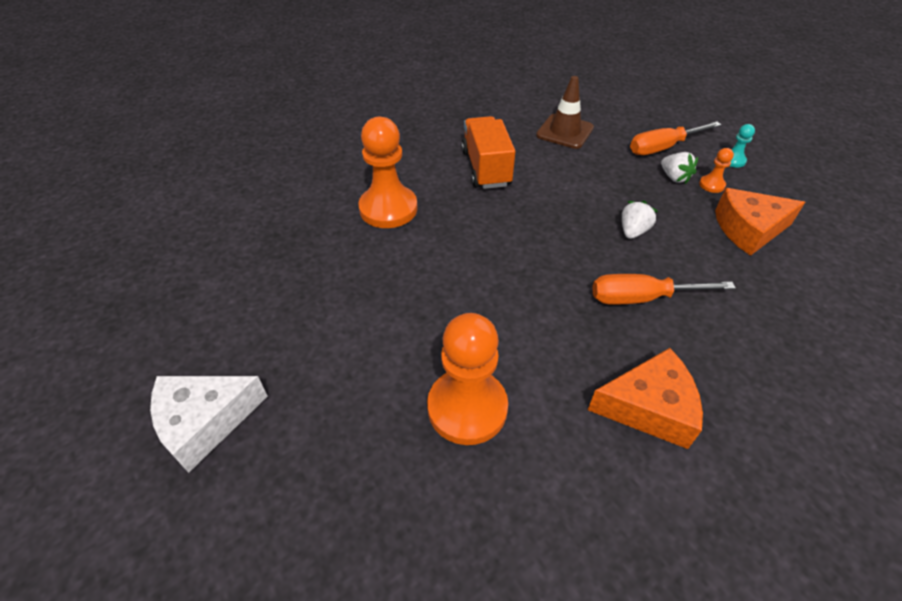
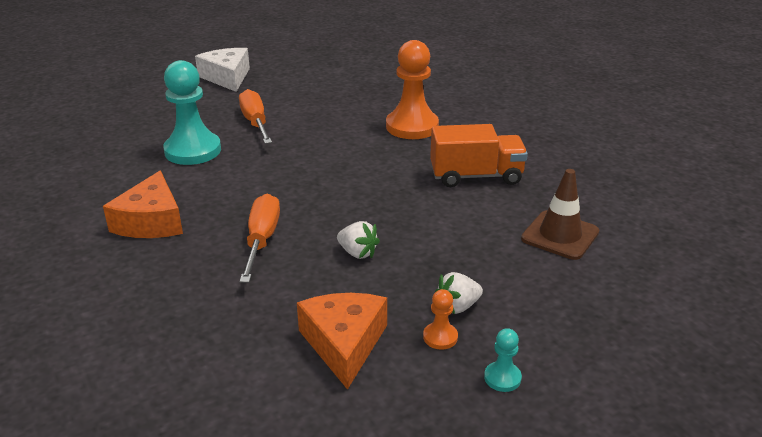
camera: 95 degrees right, 15 degrees down
(467, 408) = (193, 150): orange pawn -> turquoise pawn
(662, 148) = (530, 312): orange screwdriver -> orange screwdriver (255, 122)

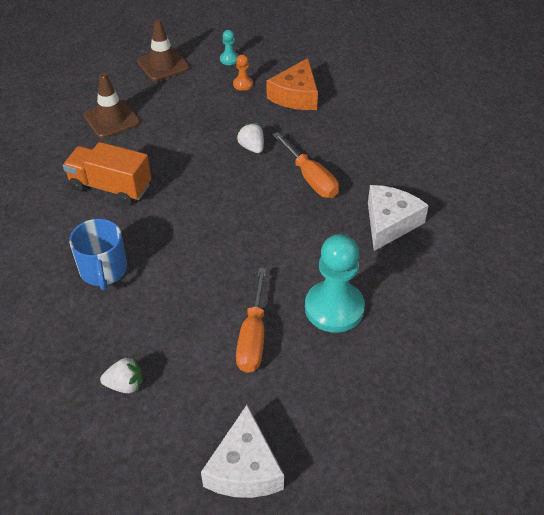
camera: 155 degrees left, 15 degrees up
(151, 221) = (389, 223): orange cheese -> white cheese
(262, 239) = (311, 179): orange screwdriver -> orange screwdriver turned 60 degrees counterclockwise
(412, 126) = (103, 270): orange pawn -> blue mug
(457, 307) = (219, 96): white strawberry -> white strawberry (125, 385)
(591, 331) = (163, 65): none -> brown traffic cone

